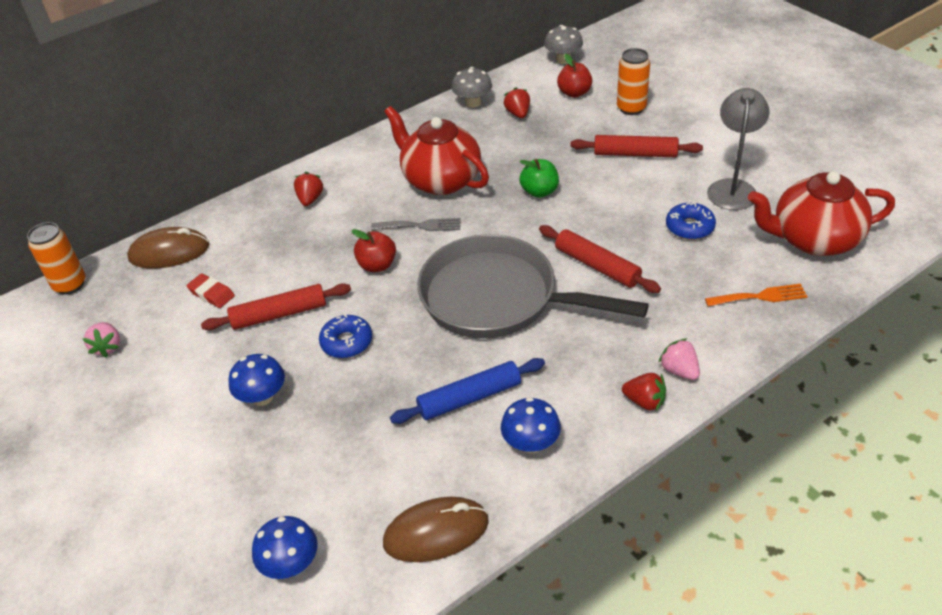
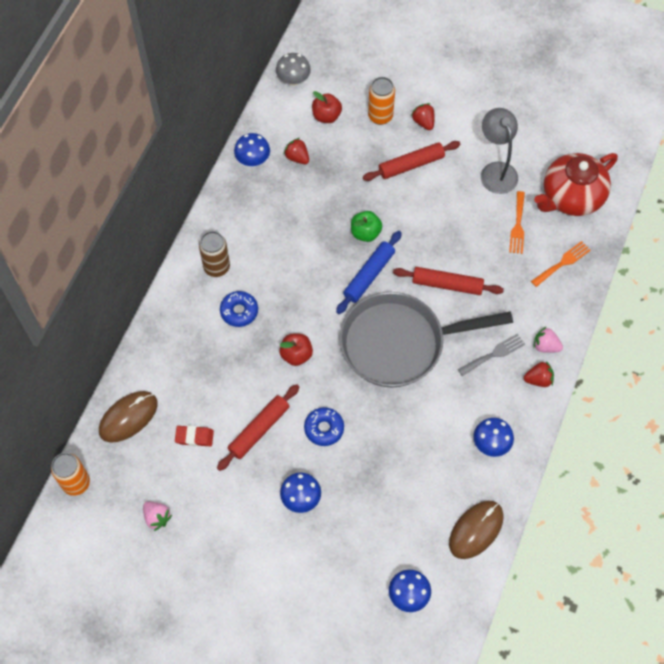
camera: 35 degrees left, 20 degrees up
(310, 199) = (198, 317): red strawberry -> red strawberry (423, 122)
(364, 168) = (216, 267): none -> brown can
(421, 226) = (301, 304): grey fork -> grey fork (494, 354)
(440, 180) = (285, 253): red teapot -> none
(470, 398) = (434, 430): blue rolling pin -> blue rolling pin (369, 275)
(473, 103) = (253, 160): grey mushroom -> blue mushroom
(689, 227) = (487, 221): blue donut -> blue donut (239, 311)
(725, 243) = (518, 226): none -> orange fork

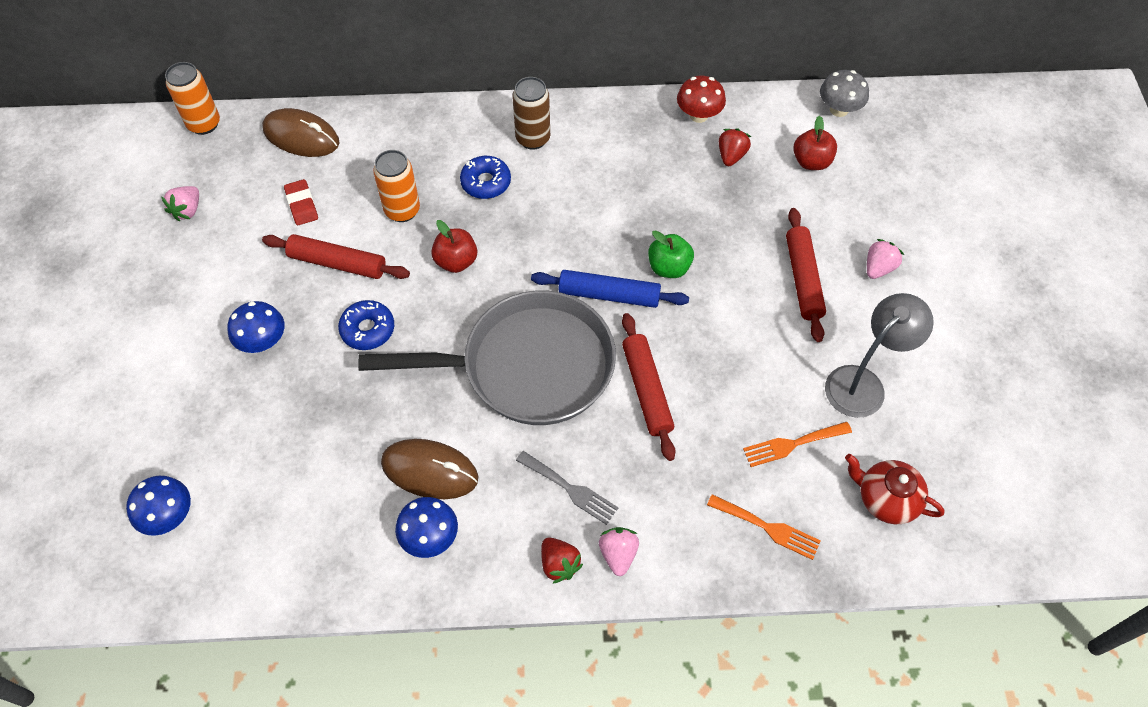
camera: 65 degrees right, 5 degrees down
(253, 160) = (698, 115): blue mushroom -> red mushroom
(380, 116) = (852, 217): orange can -> orange can (402, 210)
(399, 343) = (528, 366): grey pan -> grey pan turned 120 degrees clockwise
(411, 165) = (803, 279): red rolling pin -> red rolling pin turned 45 degrees clockwise
(423, 122) = (878, 268): red strawberry -> pink strawberry
(476, 530) = (291, 566): brown mouse -> brown mouse (430, 470)
(571, 197) = (886, 499): red teapot -> red teapot, size x0.60

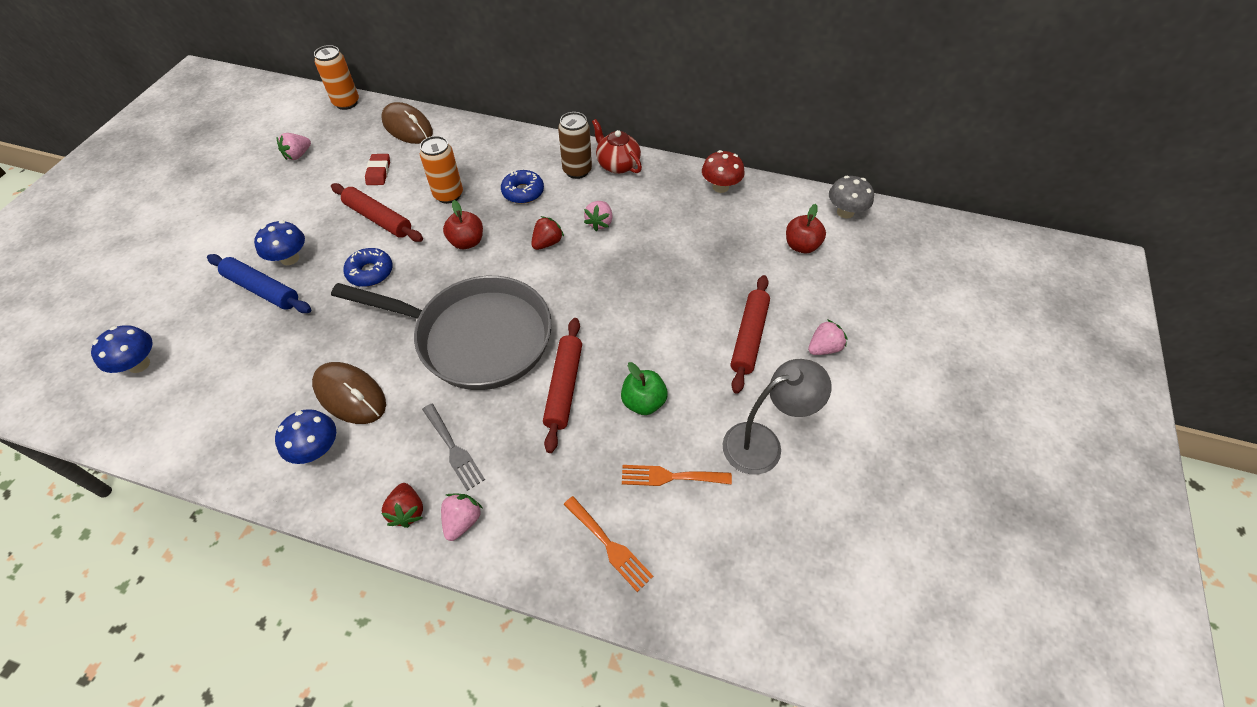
camera: 20 degrees right, 5 degrees down
(590, 196) = (599, 223): none -> pink strawberry
(609, 295) = (573, 302): blue rolling pin -> blue rolling pin (262, 290)
(669, 267) = (635, 294): green apple -> green apple (643, 402)
(731, 156) = (733, 223): red strawberry -> red strawberry (547, 243)
(886, 499) = (736, 559): red teapot -> red teapot (617, 164)

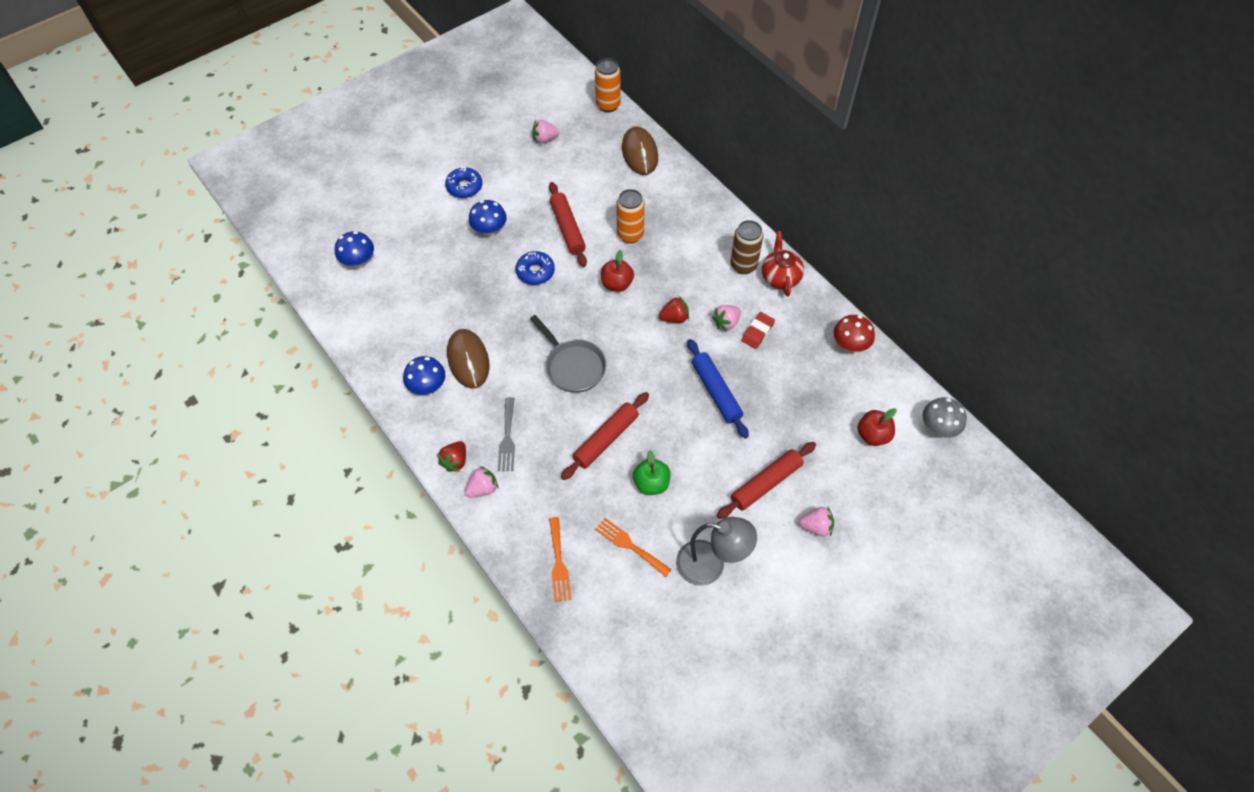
camera: 35 degrees right, 5 degrees up
(262, 290) = (459, 246): blue rolling pin -> blue rolling pin (716, 392)
(378, 172) = (592, 186): red eraser -> red eraser (757, 332)
(476, 338) = (573, 366): grey pan -> grey pan, size x0.55
(523, 192) = (687, 262): blue donut -> blue donut (464, 187)

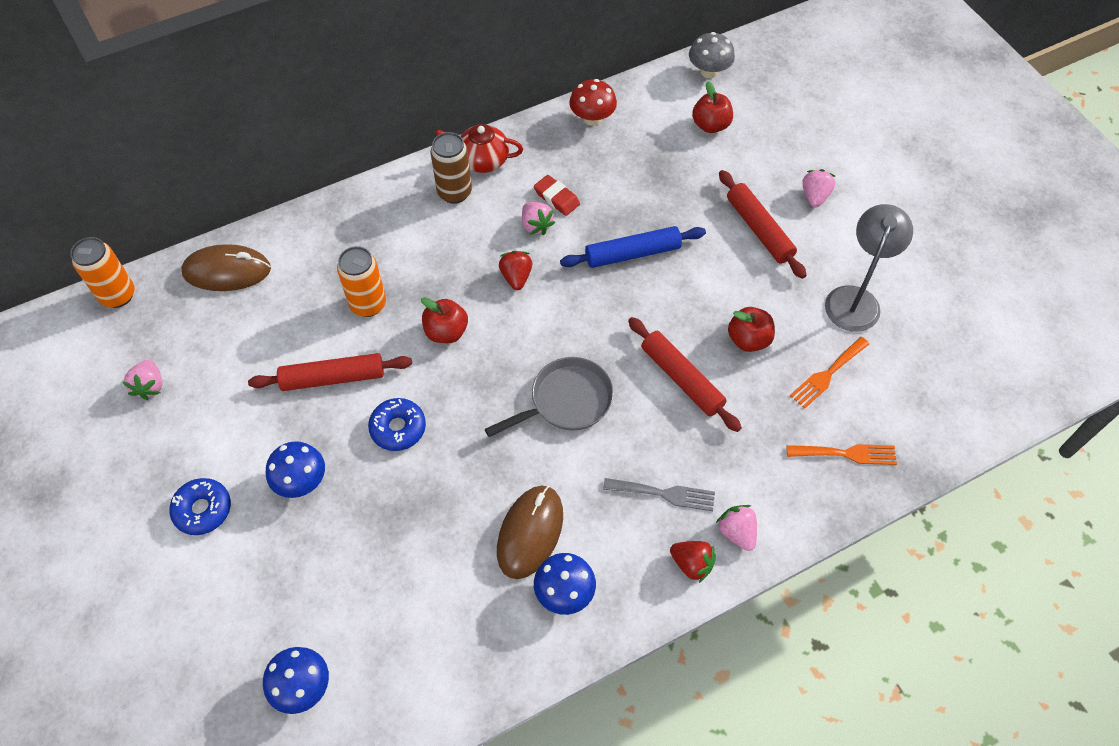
camera: 80 degrees left, 0 degrees up
(468, 360) = (530, 532): brown mouse -> brown mouse turned 60 degrees counterclockwise
(651, 483) = (748, 340): green apple -> red apple

